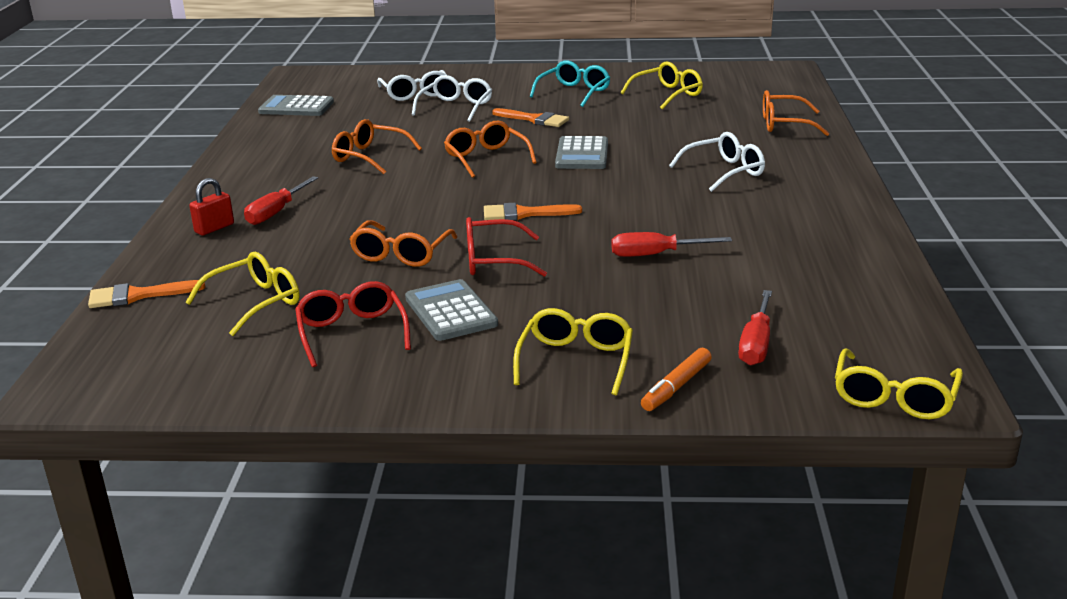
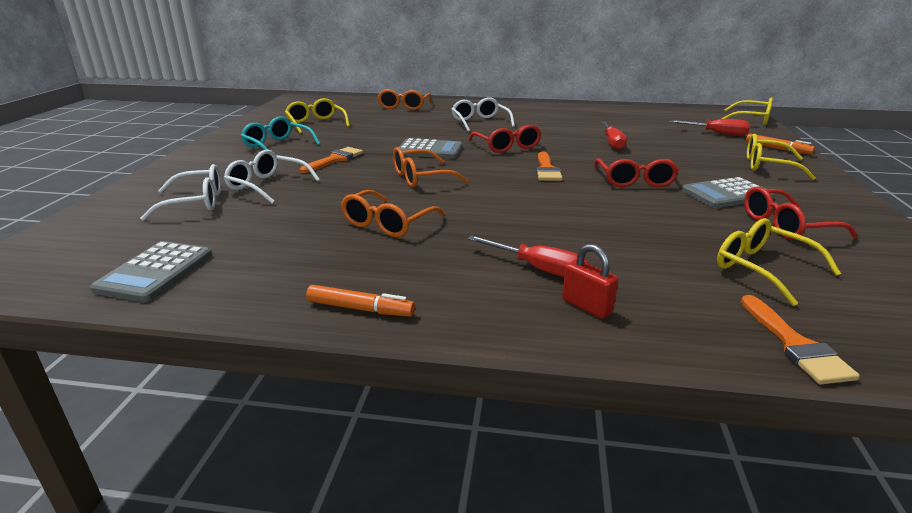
camera: 85 degrees left, 0 degrees up
(233, 163) = (360, 309): none -> orange marker
(401, 254) = (631, 209): orange glasses -> none
(612, 191) = (507, 146): none -> red glasses

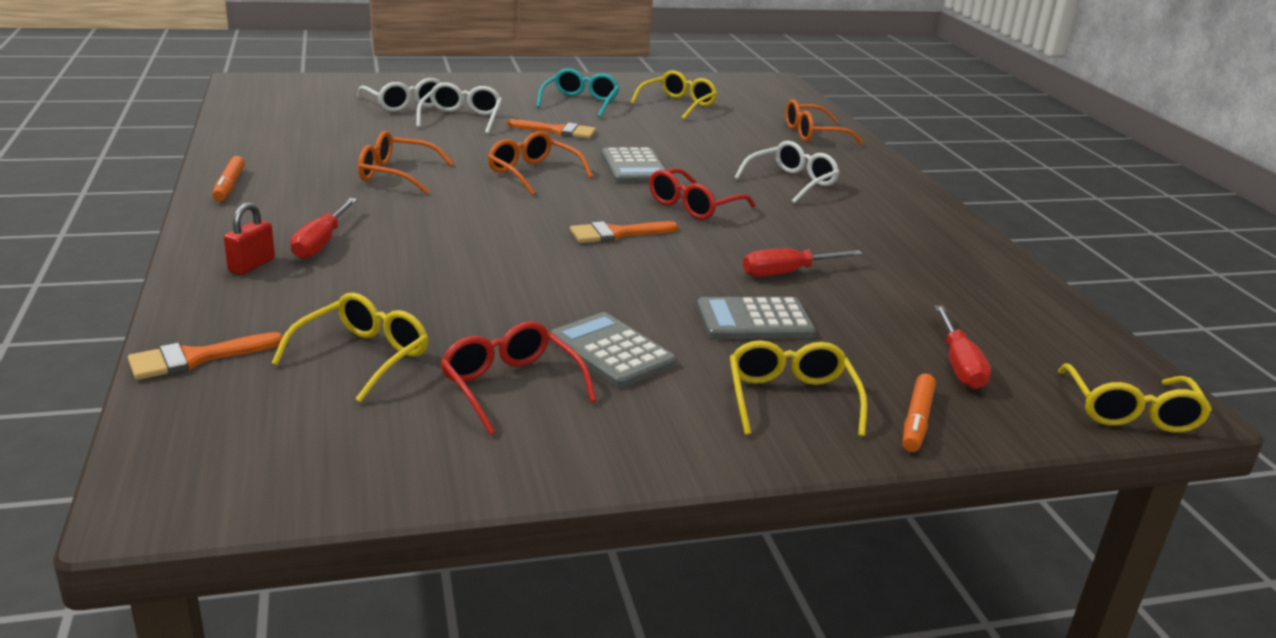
camera: 65 degrees right, 0 degrees up
(155, 272) = (271, 119): grey calculator -> grey calculator (754, 320)
(634, 180) = (619, 288): red glasses -> none

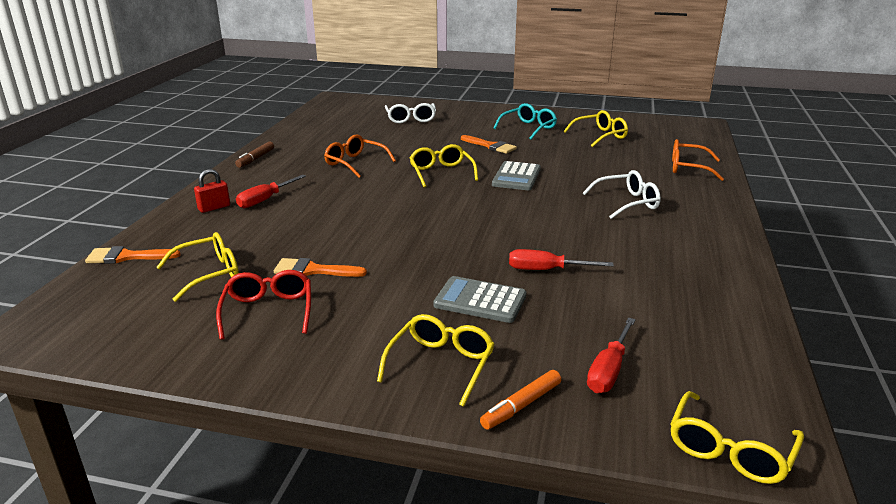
camera: 30 degrees right, 0 degrees up
(229, 185) = (255, 159): orange marker -> brown marker
(461, 119) = (435, 132): white glasses -> none
(533, 173) = (441, 173): orange glasses -> yellow glasses
(611, 351) = (356, 302): grey calculator -> none
(617, 233) = (451, 221): orange brush -> orange brush (313, 270)
(694, 206) = (529, 210): red glasses -> none

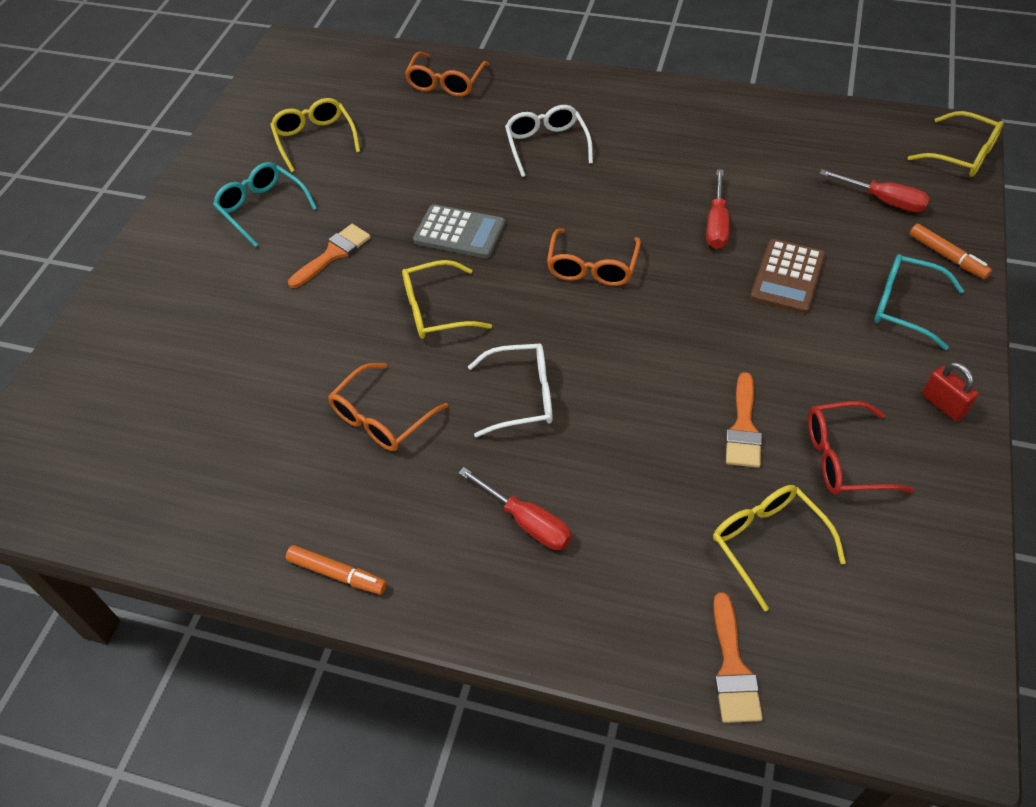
camera: 85 degrees left, 25 degrees up
(214, 208) = (556, 590): red padlock -> red padlock (943, 404)
(255, 159) = (337, 574): brown marker -> orange marker
(410, 119) = (169, 355): white glasses -> white glasses (521, 396)
(441, 365) = (905, 306): yellow glasses -> turquoise glasses
(480, 300) = (787, 277): grey calculator -> brown calculator
(485, 219) = (592, 267): none -> orange glasses

